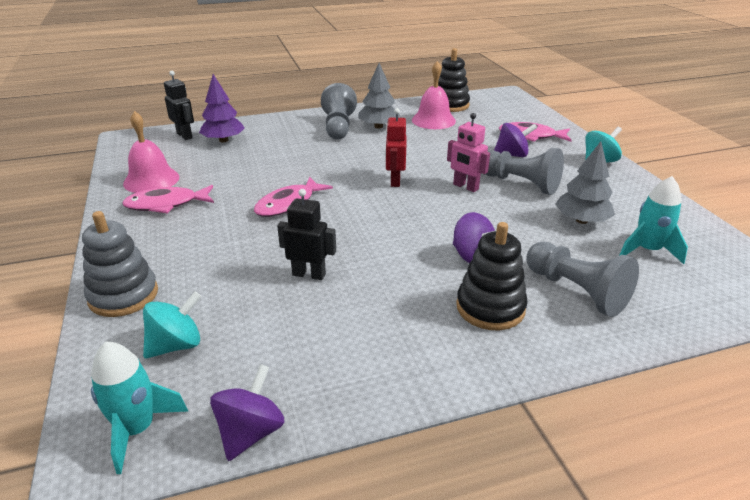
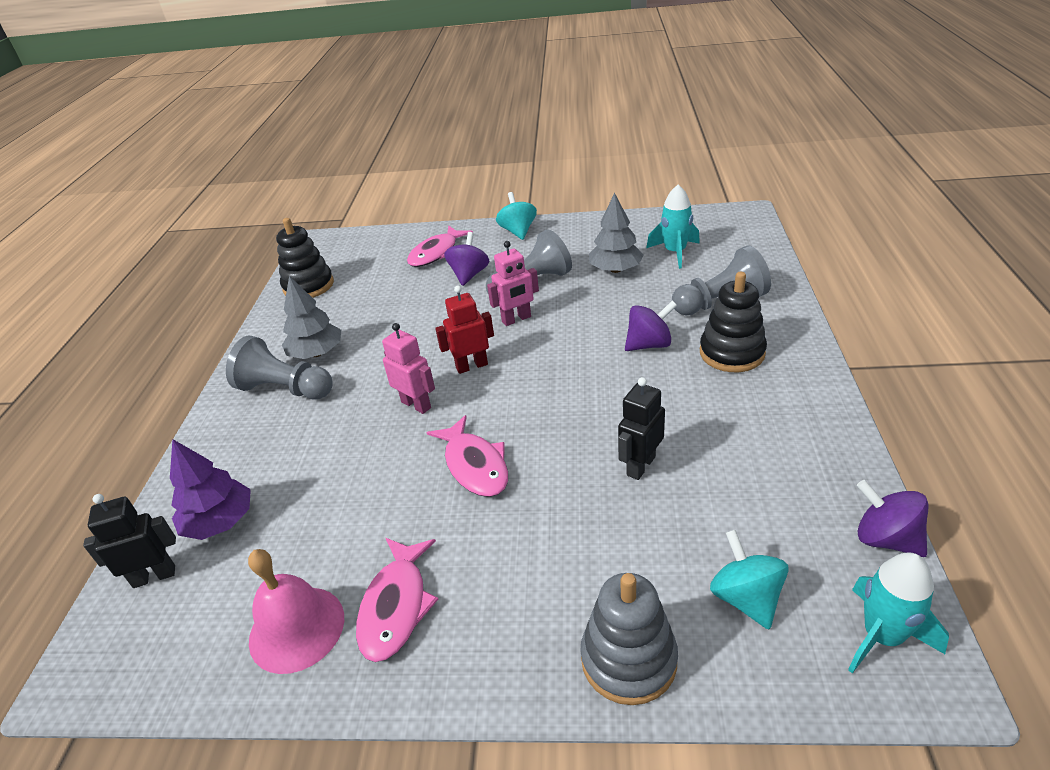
camera: 65 degrees left, 5 degrees up
(342, 170) = (416, 404): none -> pink robot
(395, 181) = (471, 366): red robot -> red robot turned 135 degrees clockwise
(433, 120) = (339, 307): pink bell -> none

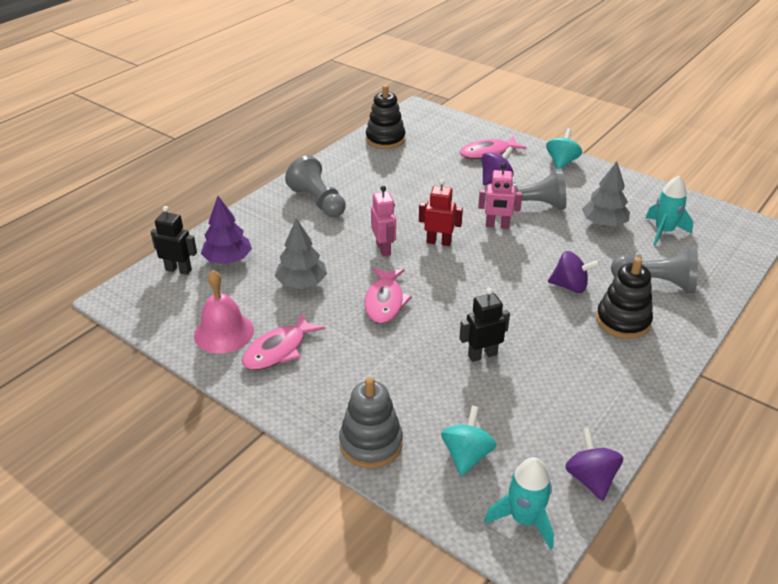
camera: 30 degrees right, 0 degrees up
(316, 353) = (353, 187): grey tree -> grey tree (302, 283)

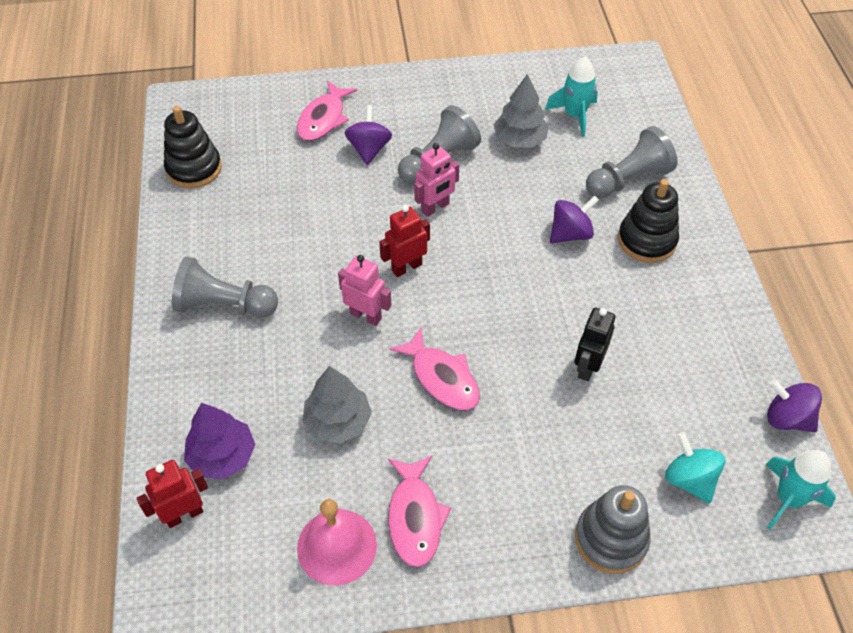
camera: 45 degrees left, 15 degrees up
(178, 270) = (184, 514): black robot -> red robot
(561, 162) = (405, 86): turquoise spinning top -> none

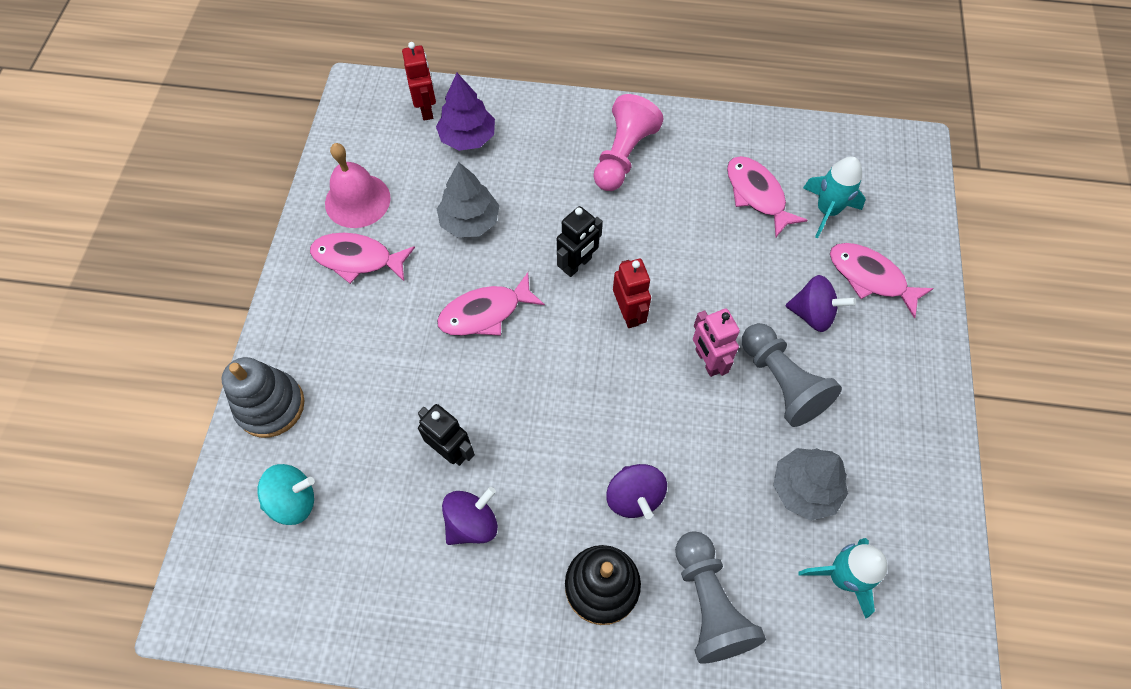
camera: 105 degrees right, 10 degrees up
(194, 168) = (808, 151): black stacking toy -> none
(224, 305) = (623, 156): grey pawn -> pink pawn
(253, 197) = (757, 195): none -> pink fish
(366, 315) = (577, 265): pink robot -> black robot
(787, 418) = (314, 639): purple spinning top -> purple spinning top (472, 523)
(788, 499) = (232, 592): turquoise rocket -> turquoise rocket (827, 211)

